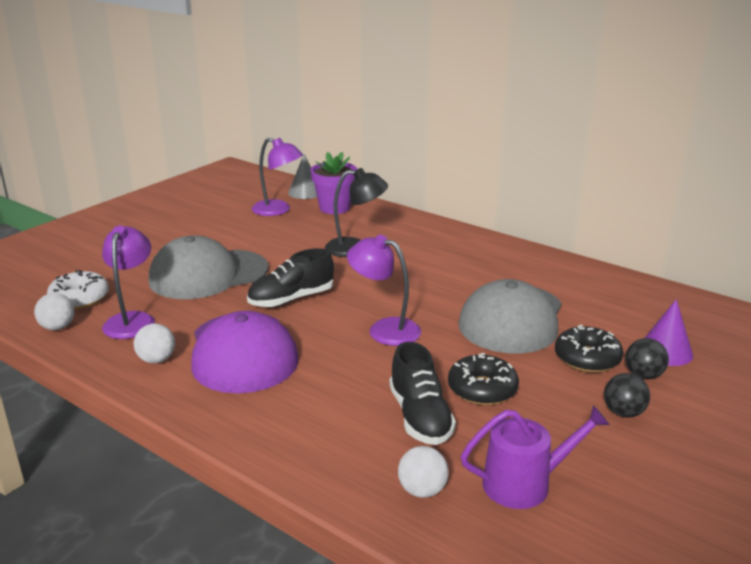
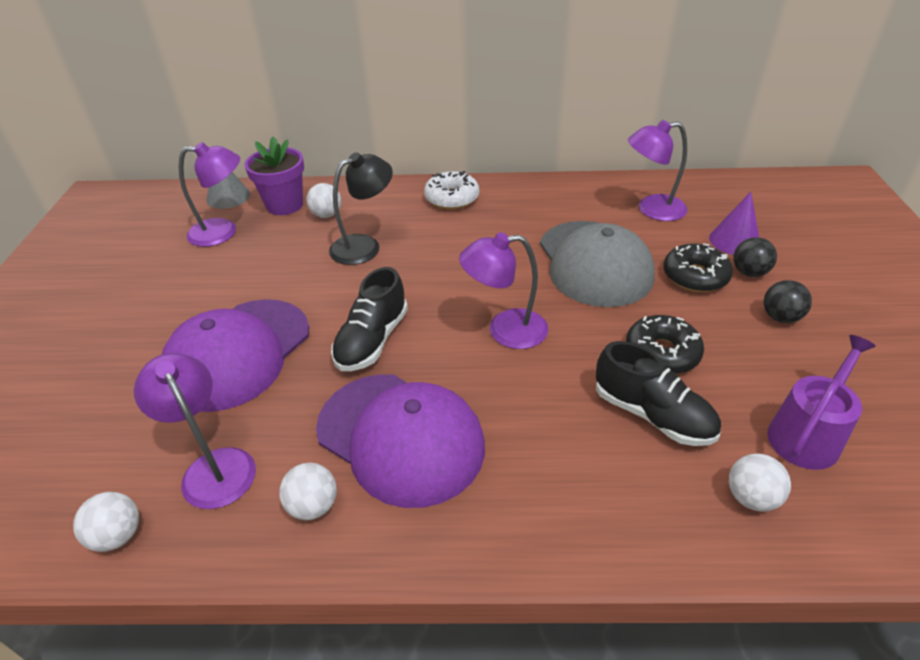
camera: 35 degrees left, 15 degrees up
(79, 298) = (99, 473): white donut -> white donut (452, 198)
(208, 274) = (238, 353): grey cap -> purple cap
(354, 222) = (326, 215): none -> white ball
(619, 304) = (652, 209): none -> purple lamp

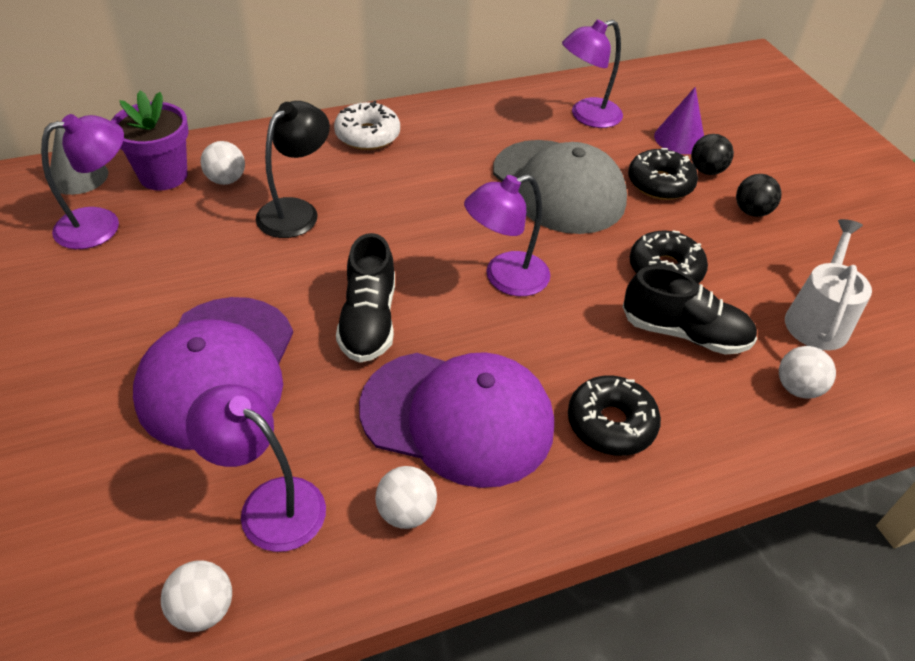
camera: 25 degrees left, 5 degrees up
(536, 480) = (611, 423): none -> black donut
(806, 435) = (817, 319): purple watering can -> white watering can

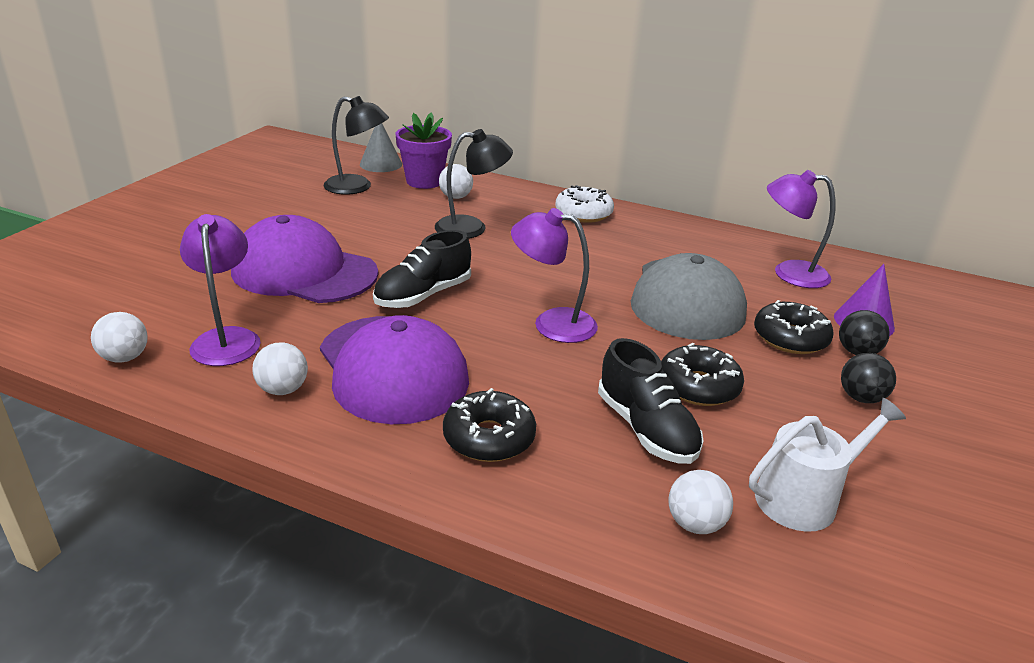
camera: 45 degrees right, 15 degrees down
(101, 224) = (357, 187): purple lamp -> black lamp
(218, 371) = (304, 272): purple cap -> purple cap turned 60 degrees clockwise

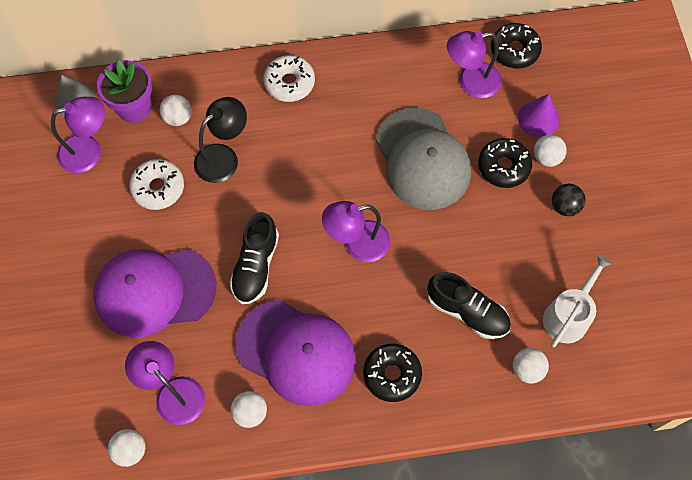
camera: 30 degrees left, 35 degrees up
(357, 187) = (89, 151): black lamp -> purple lamp
(389, 222) = (158, 188): none -> white donut
(698, 386) = (475, 253): black donut -> black donut (514, 50)
(857, 352) = (546, 158): black ball -> white ball

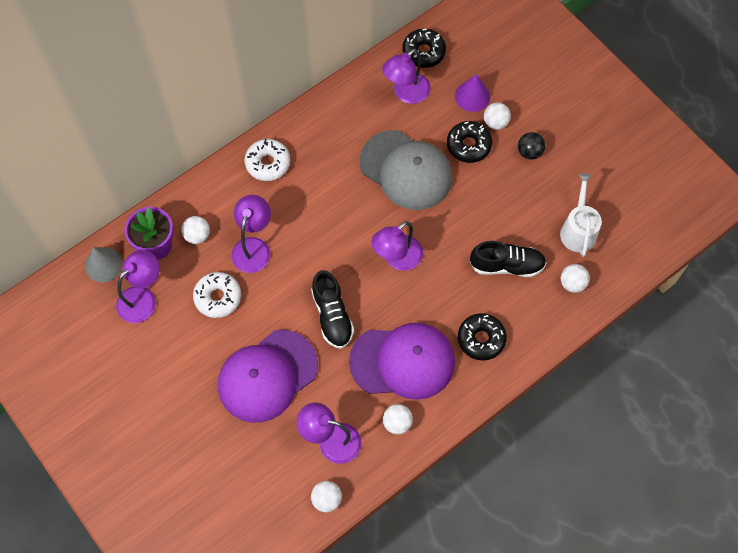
camera: 30 degrees left, 0 degrees up
(223, 157) = (253, 247): black lamp -> purple lamp

